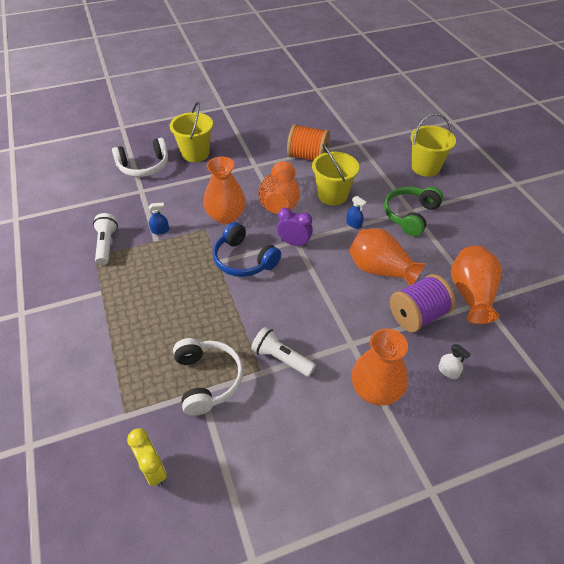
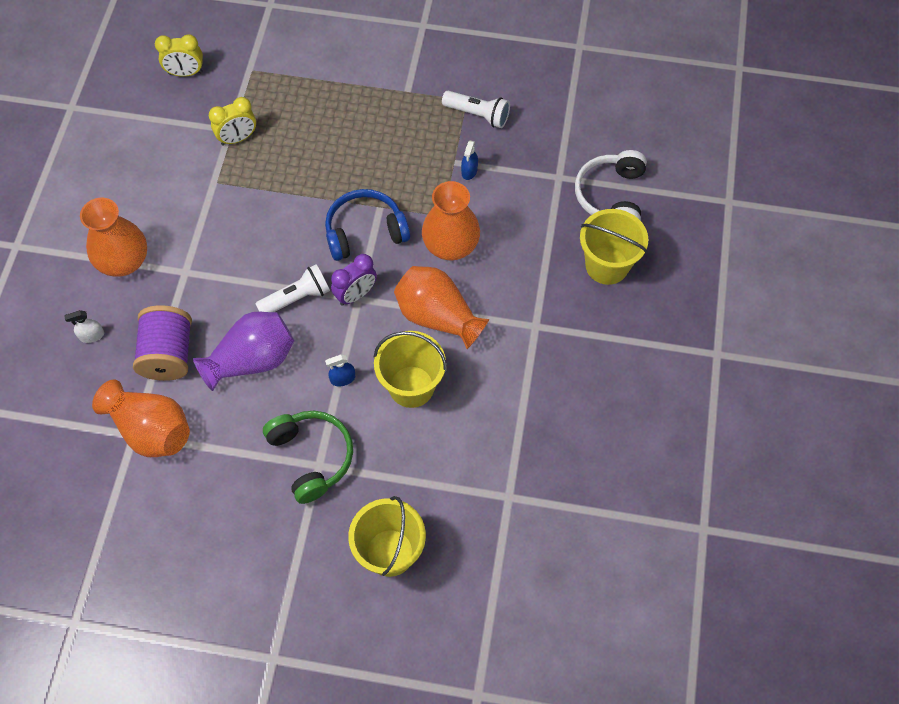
camera: 120 degrees right, 15 degrees up
(208, 380) = (238, 138): white headphones -> yellow clock
(281, 358) = (215, 204): white flashlight -> white flashlight (297, 298)
(308, 157) = (514, 404): orange spool -> none
(381, 270) = (252, 360): orange vase -> purple vase

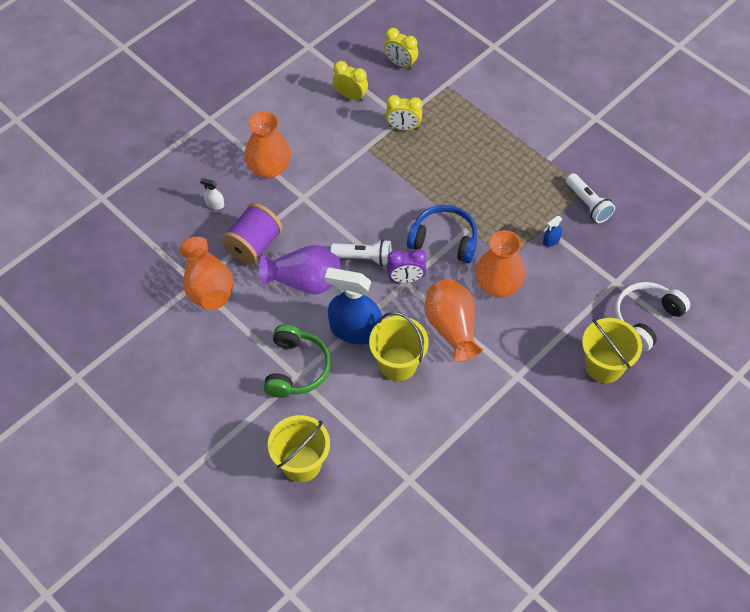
camera: 35 degrees right, 5 degrees down
(157, 136) = (350, 96): none -> yellow clock
(342, 378) = (355, 330): blue spray bottle -> blue spray bottle, size x2.48

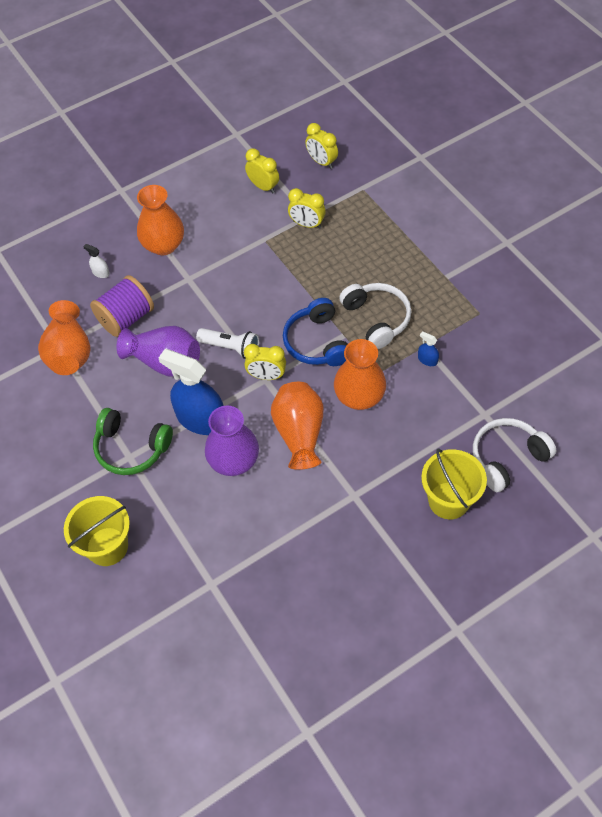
camera: 15 degrees right, 0 degrees up
(296, 368) = (131, 448): green headphones -> green headphones turned 90 degrees clockwise
(398, 364) = (234, 461): yellow bucket -> purple vase
(406, 279) = (266, 376): purple clock -> yellow clock
(444, 240) = (316, 342): blue headphones -> blue headphones turned 135 degrees counterclockwise
(494, 209) = (377, 319): none -> white headphones
(551, 240) = (427, 360): blue spray bottle -> blue spray bottle turned 60 degrees clockwise
(588, 204) = (476, 329): white flashlight -> none

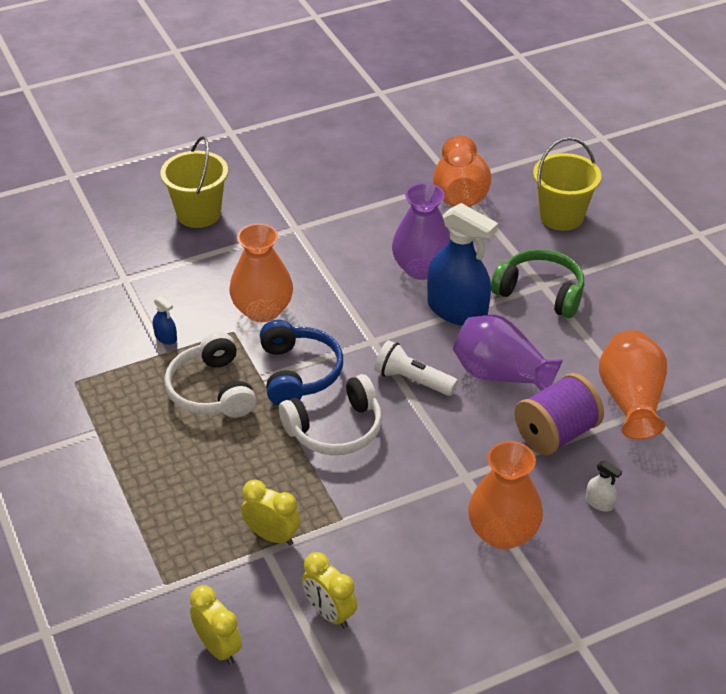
camera: 175 degrees left, 15 degrees down
(266, 376) = (371, 344): yellow clock -> none
(299, 433) = (342, 284): orange vase -> orange vase (460, 193)
(507, 458) = (120, 239): white headphones -> white headphones (335, 429)

